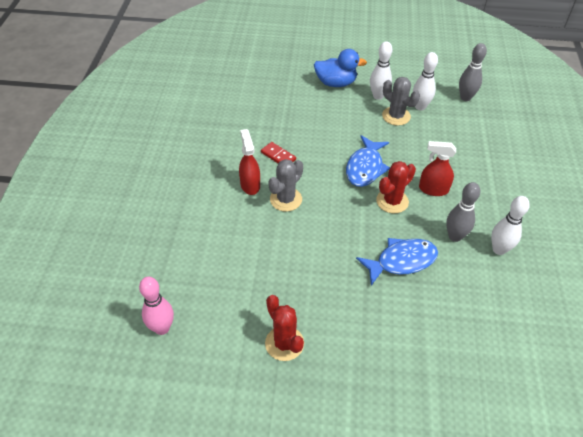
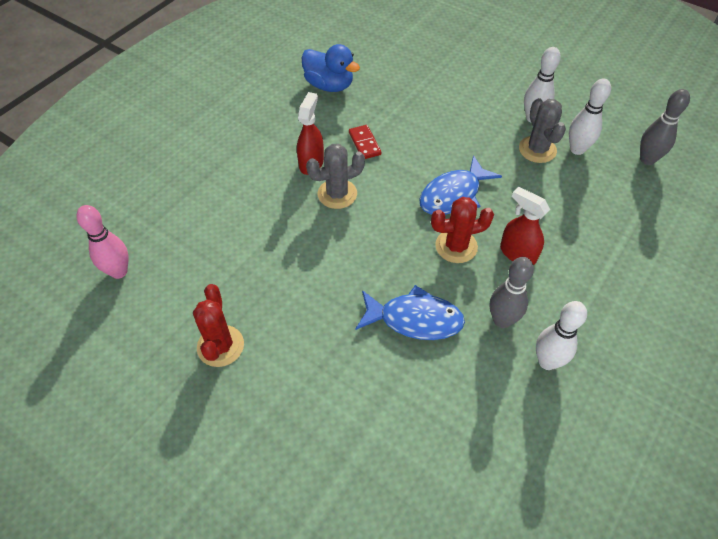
camera: 30 degrees right, 5 degrees up
(336, 83) = (492, 86): blue duck -> blue duck (329, 85)

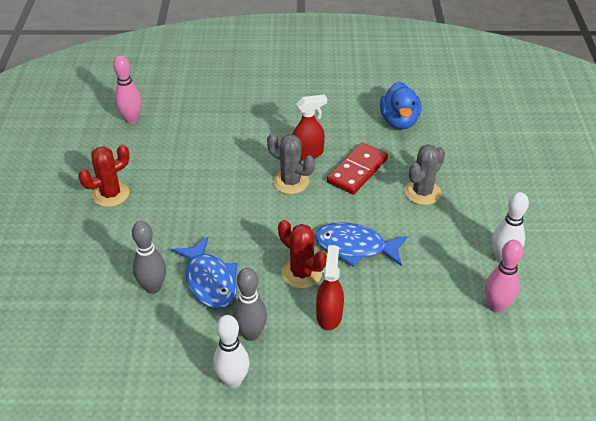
camera: 55 degrees right, 10 degrees down
(364, 143) = (357, 171): red domino -> red domino, size x1.64
(537, 149) = (465, 278): grey cactus -> grey cactus (422, 192)
(577, 149) = (496, 306): white bowling pin -> pink bowling pin
(647, 160) = (541, 365): grey bowling pin -> grey bowling pin (153, 287)

